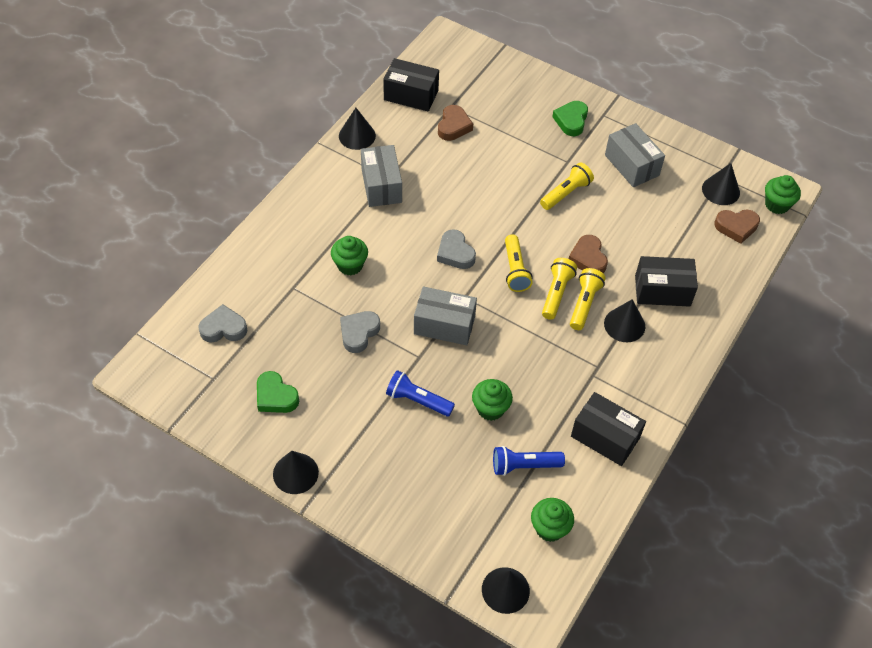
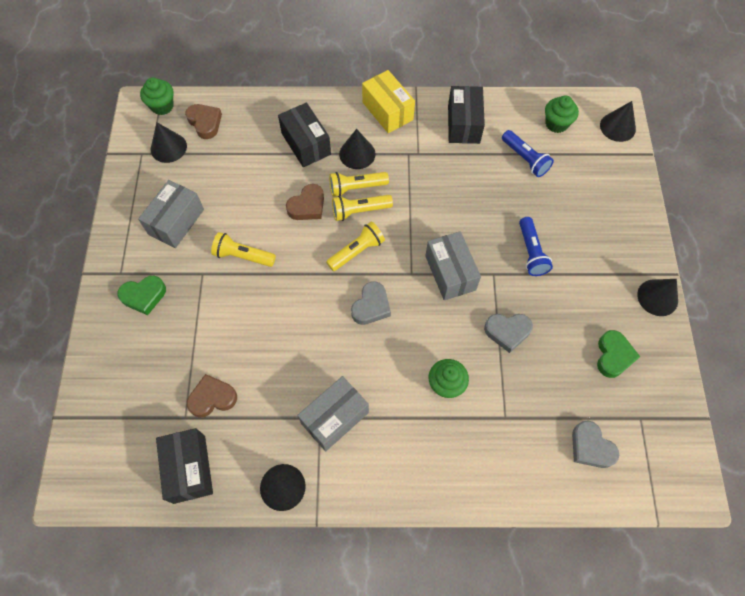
camera: 120 degrees left, 10 degrees up
(490, 408) = (498, 201): green cupcake -> none
(664, 378) = (387, 111): none -> yellow box

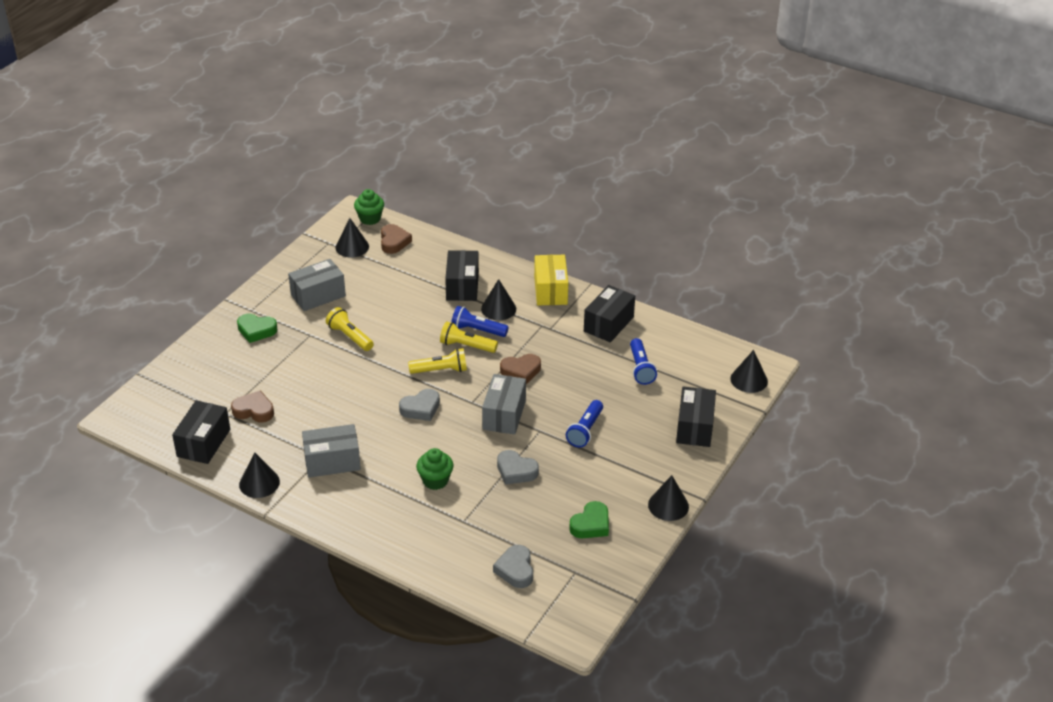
camera: 30 degrees right, 25 degrees down
(307, 206) = (427, 326): brown heart -> brown heart (521, 371)
(356, 188) = (477, 330): yellow flashlight -> blue flashlight
(556, 124) = (693, 356): green cupcake -> none
(614, 200) = (695, 427): none -> black box

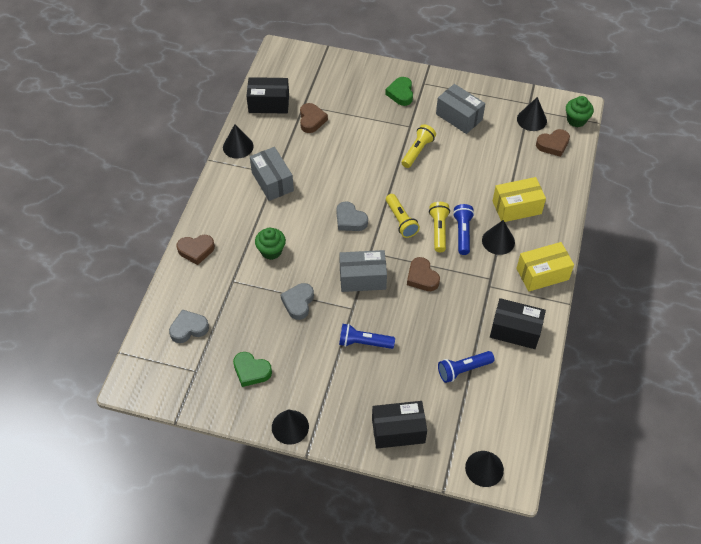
camera: 75 degrees right, 15 degrees up
(404, 546) = (196, 250): none -> brown heart
(462, 286) = (516, 207): black box -> yellow box

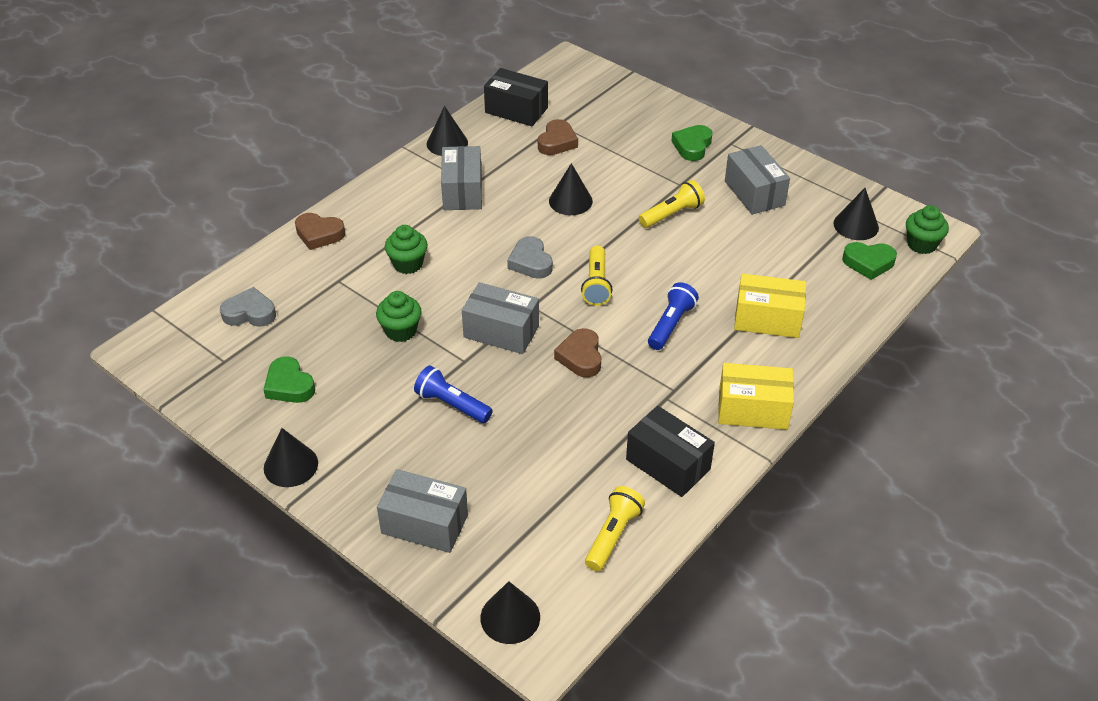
camera: 25 degrees right, 10 degrees down
(298, 303) = (401, 331): grey heart -> green cupcake
(398, 431) = (424, 524): black box -> grey box
(439, 230) = (640, 311): yellow flashlight -> yellow flashlight (613, 535)
(463, 370) = (562, 485): blue flashlight -> none
(498, 241) = (715, 350): black cone -> black cone (570, 201)
(553, 145) = (868, 263): brown heart -> green heart

